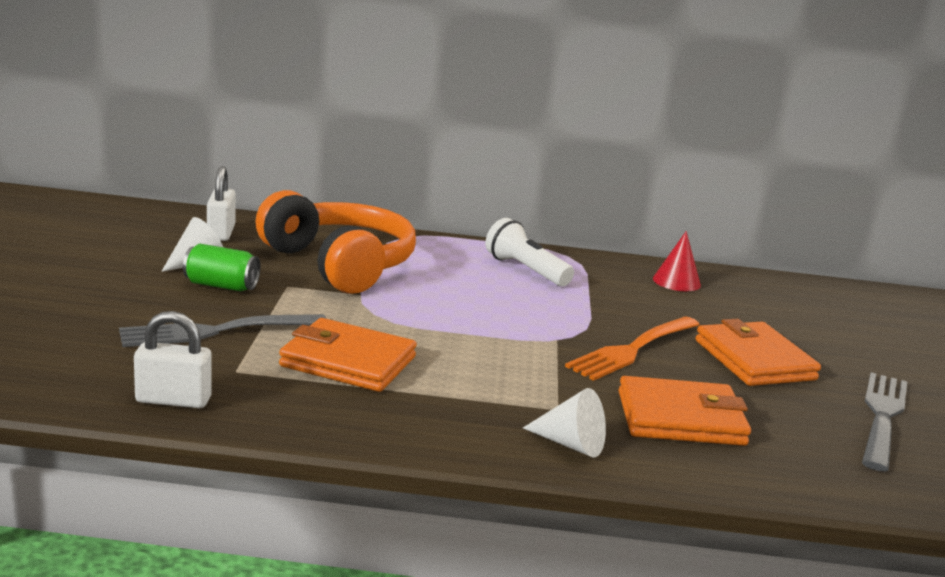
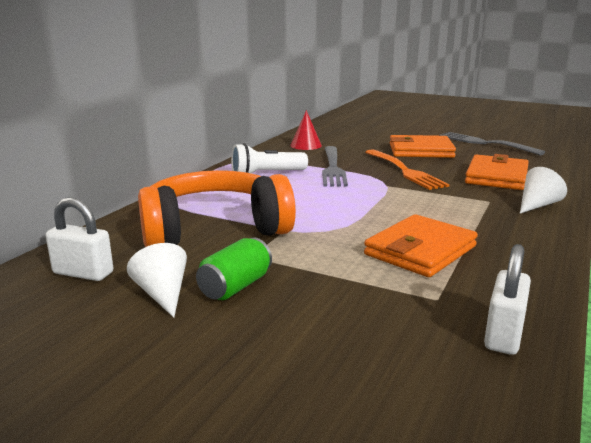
camera: 65 degrees left, 0 degrees up
(217, 331) = (348, 299): grey fork -> grey fork (332, 168)

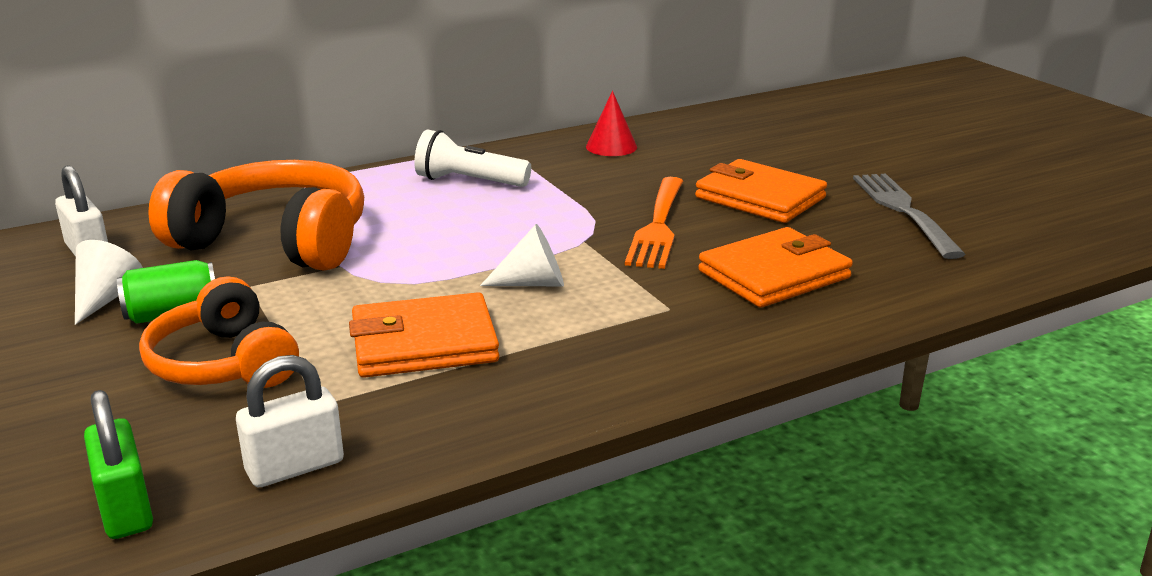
camera: 35 degrees right, 5 degrees up
(332, 168) = (570, 194): grey fork -> none
(333, 300) = (224, 363): none -> orange headphones
(470, 407) = (126, 509): none -> green padlock
(537, 205) = (723, 337): white cone -> white cone (533, 283)

